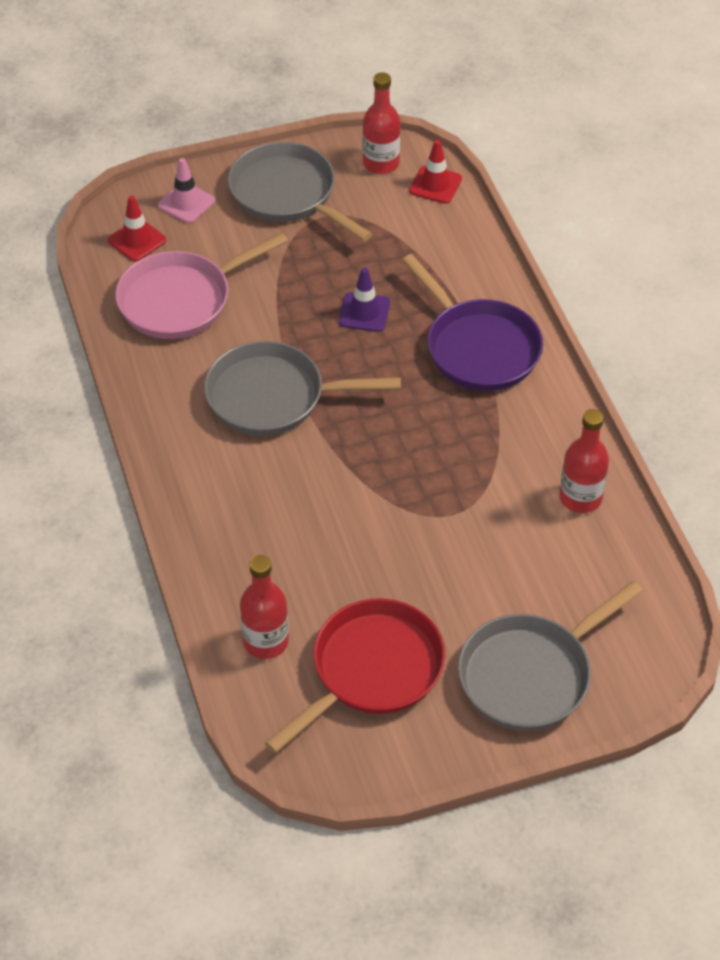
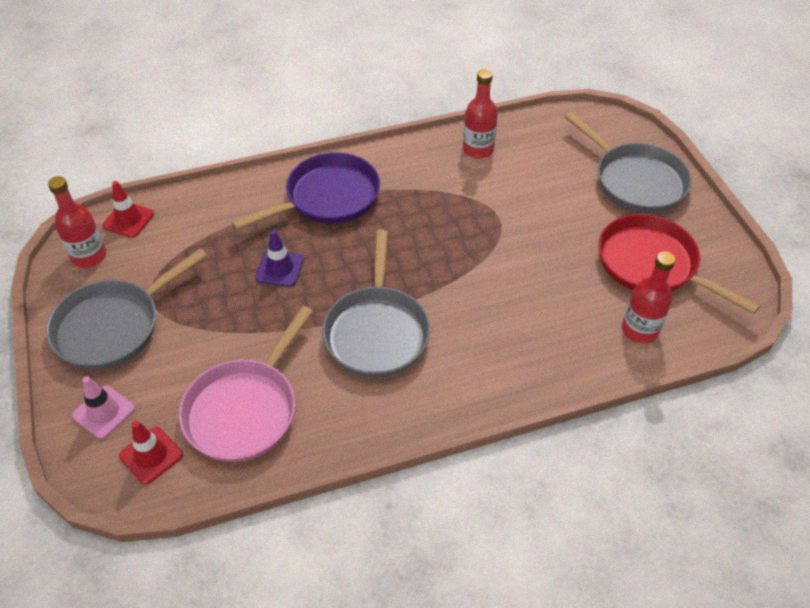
camera: 90 degrees left, 0 degrees up
(182, 299) = (245, 409): pink pan -> pink pan turned 60 degrees clockwise

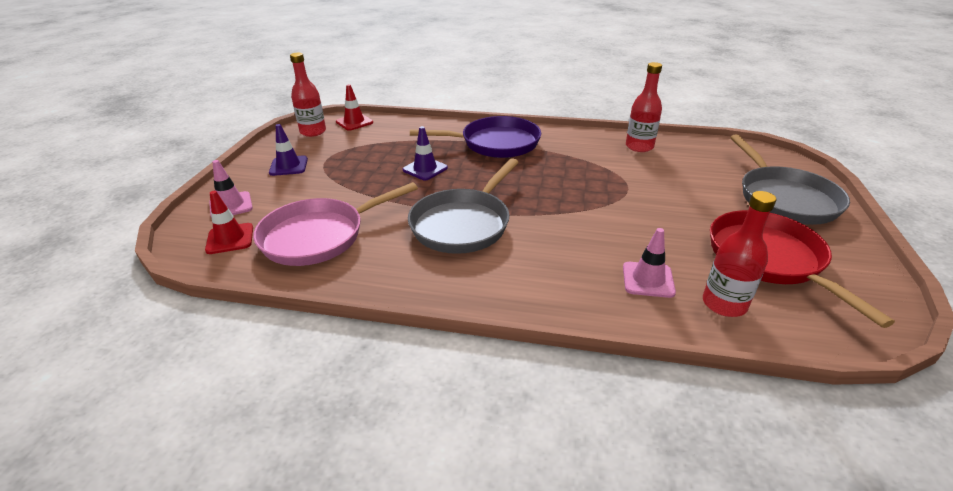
camera: 30 degrees right, 15 degrees down
(114, 326) = (288, 166): grey pan -> purple traffic cone
(573, 329) = (648, 280): none -> pink traffic cone

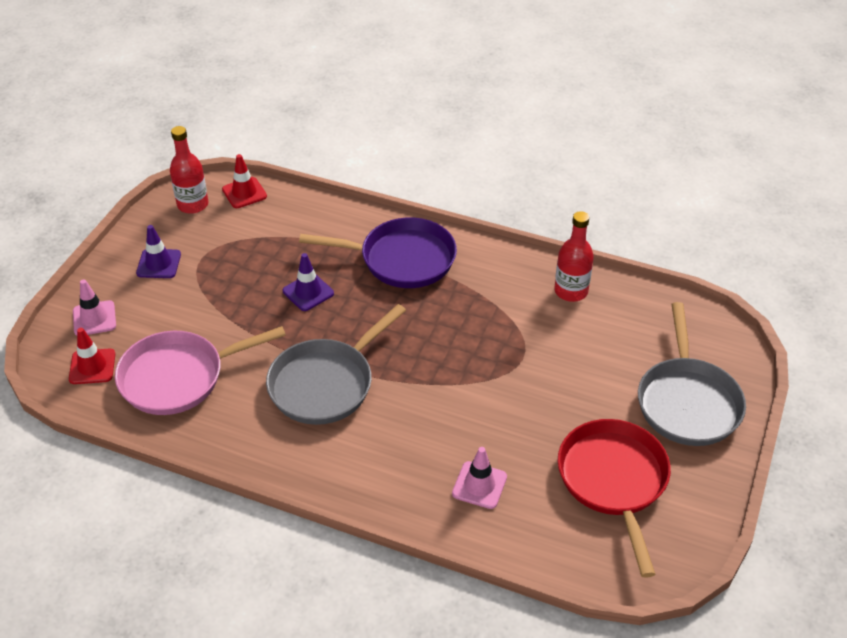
camera: 10 degrees right, 10 degrees up
(724, 304) = (536, 524): red bottle -> none

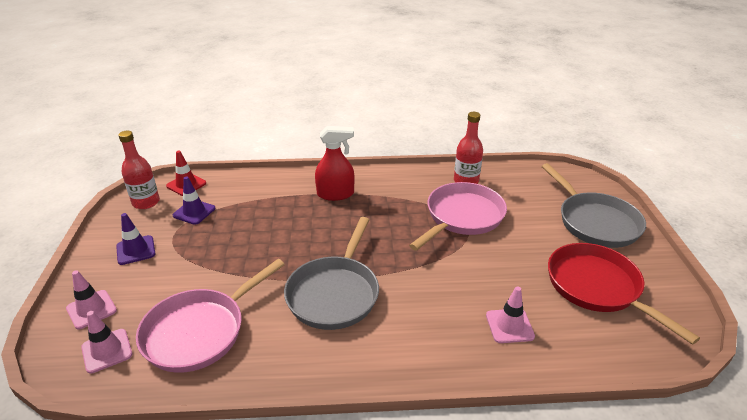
camera: 25 degrees left, 10 degrees down
(92, 366) = (107, 351): red traffic cone -> pink traffic cone
(308, 292) = (278, 234): purple traffic cone -> purple traffic cone (194, 212)
(401, 259) = (335, 194): purple pan -> red spray bottle
(527, 340) = (462, 217): none -> pink pan

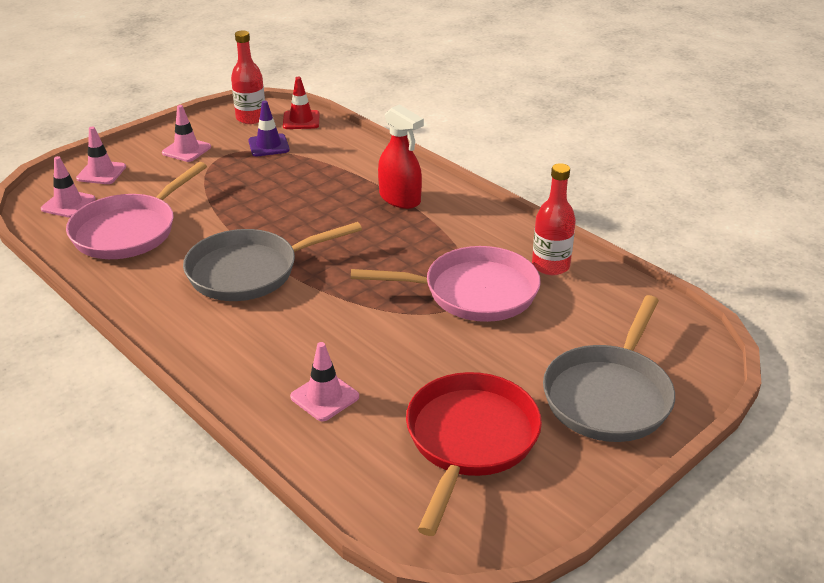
camera: 50 degrees right, 0 degrees up
(136, 250) = (186, 150): purple traffic cone -> pink traffic cone
(200, 331) = (129, 230): pink pan -> pink pan turned 60 degrees counterclockwise

